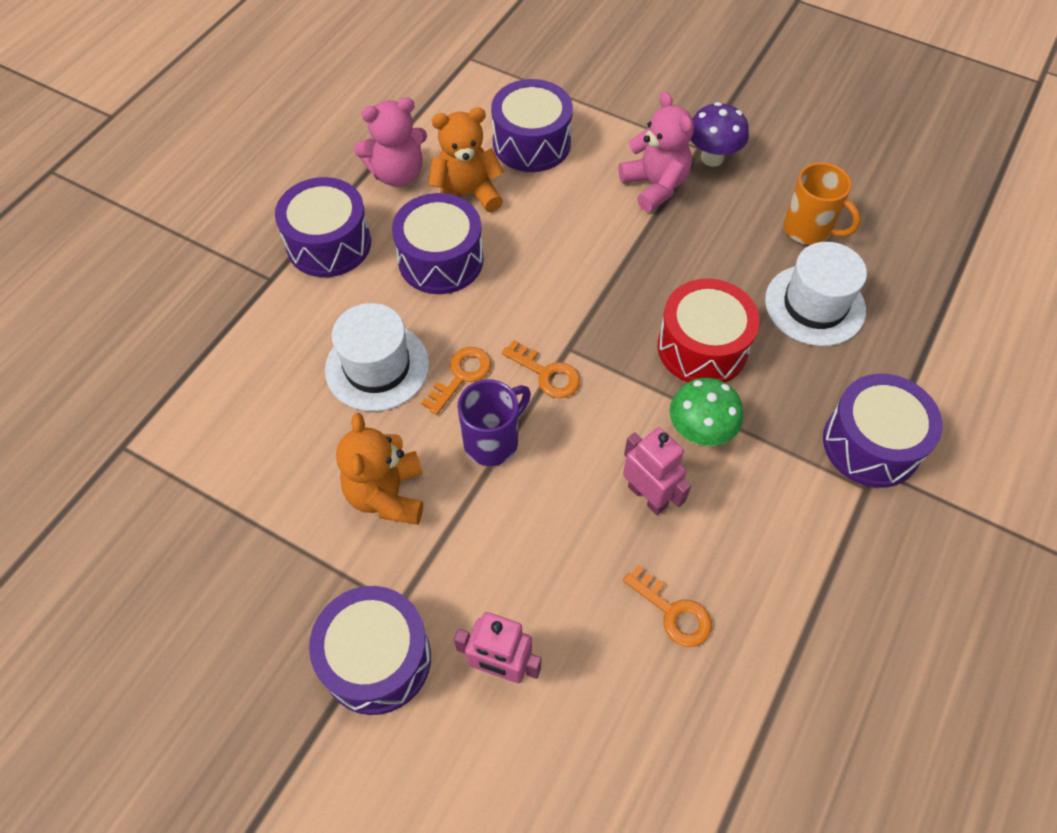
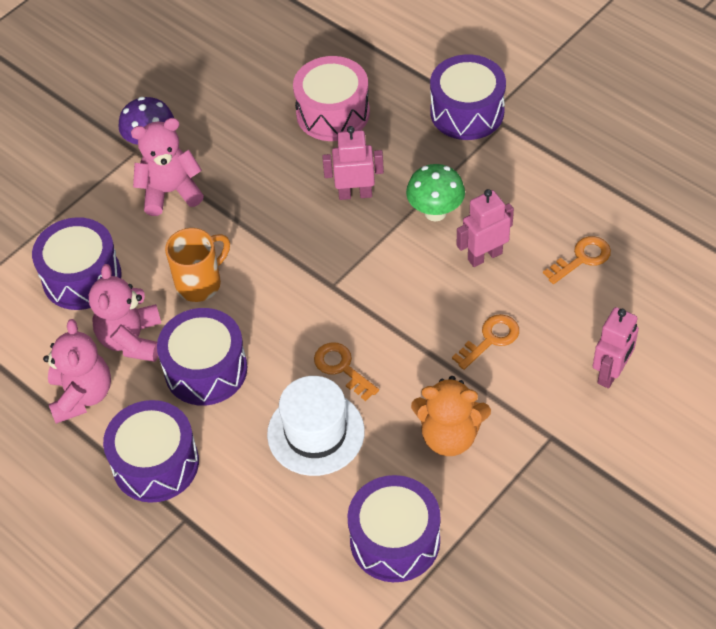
camera: 75 degrees left, 5 degrees down
(376, 659) = (594, 455): purple drum -> purple drum (395, 540)
(466, 195) = (131, 339): orange teddy bear -> pink teddy bear
(493, 441) = (413, 352): purple mug -> none
(547, 374) = (355, 305): orange key -> orange key (490, 339)
(702, 347) = (355, 194): red drum -> pink robot
(809, 229) = (254, 98): orange mug -> orange mug (200, 283)
(815, 305) = (333, 113): white hat -> pink drum

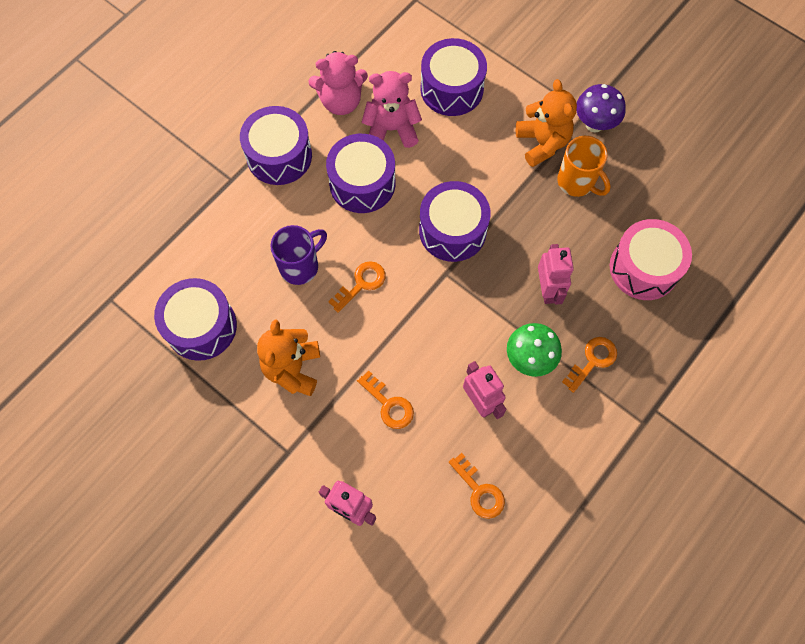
camera: 85 degrees right, 15 degrees up
(170, 192) = (542, 143): pink teddy bear -> orange teddy bear
(200, 283) = (447, 173): orange mug -> orange mug (577, 182)
(316, 433) = (300, 266): white hat -> purple mug
(437, 160) = (593, 360): none -> orange key
(467, 112) = (656, 389): purple drum -> purple drum (452, 230)

